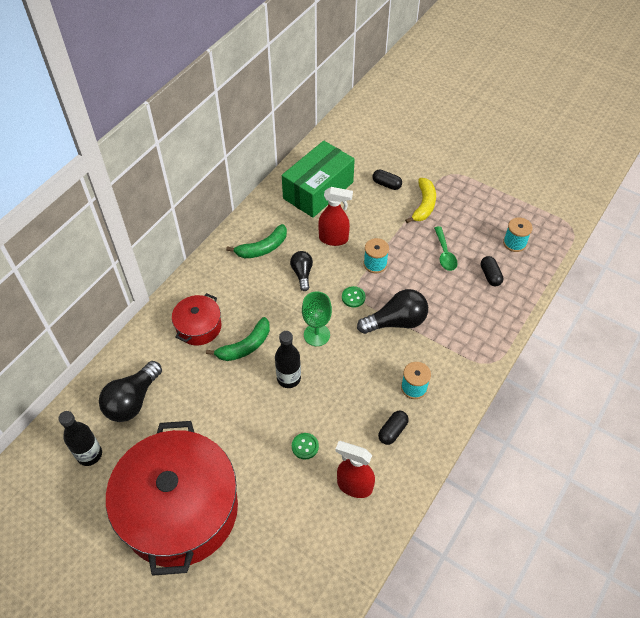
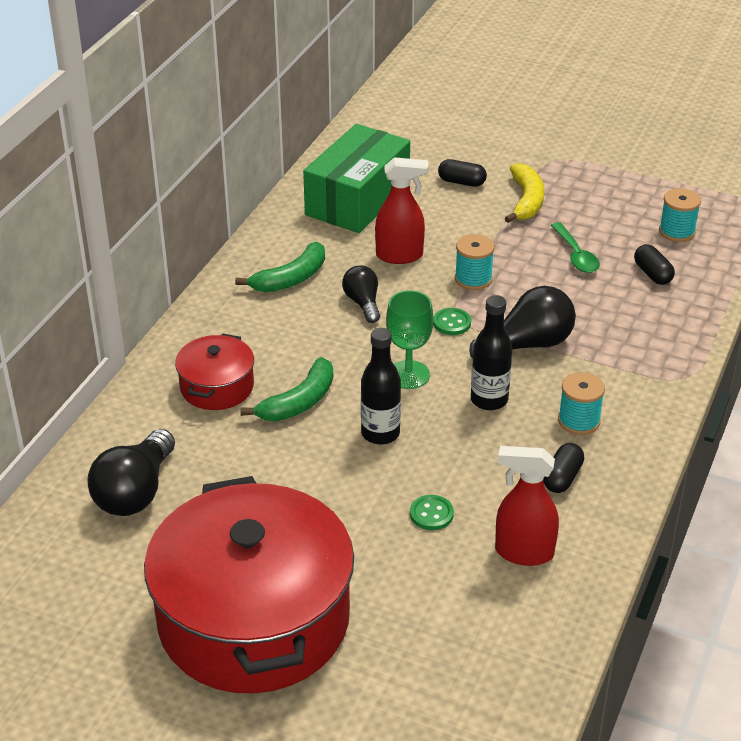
camera: 10 degrees left, 15 degrees down
(89, 454) = (83, 569): black bottle -> black bottle (489, 400)

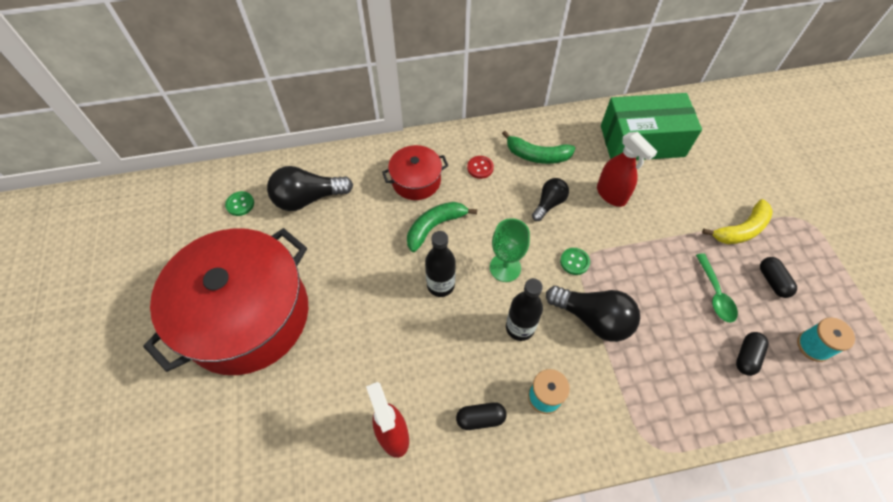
camera: 55 degrees right, 20 degrees up
(257, 328) = (480, 168): none -> red button
(299, 402) = (435, 227): green banana -> green banana turned 135 degrees clockwise
(431, 514) = (391, 357): green button -> green button (240, 204)
(461, 182) = (719, 182): black capsule -> black capsule (772, 281)
(473, 279) = (628, 248): turquoise spool -> none
(576, 255) = (715, 294): green spoon -> green spoon turned 45 degrees counterclockwise

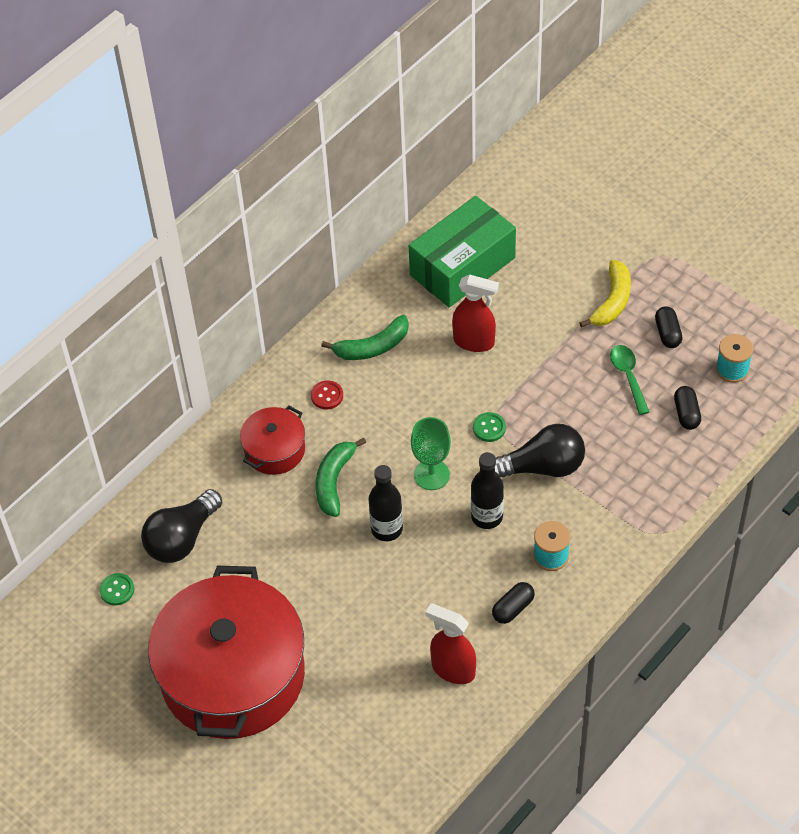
camera: 35 degrees left, 5 degrees down
(549, 203) = (423, 388): black light bulb -> none
(715, 294) = (628, 376): green spoon -> green spoon turned 150 degrees counterclockwise
(772, 281) = (667, 333): black capsule -> black capsule turned 45 degrees clockwise

